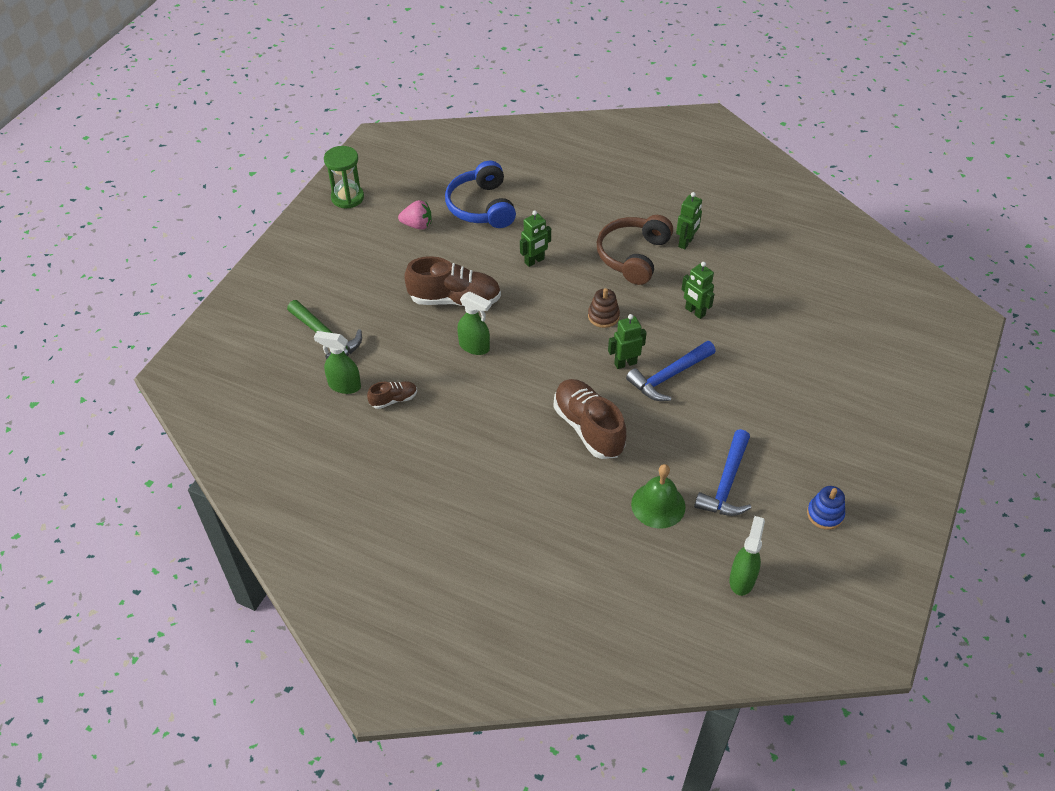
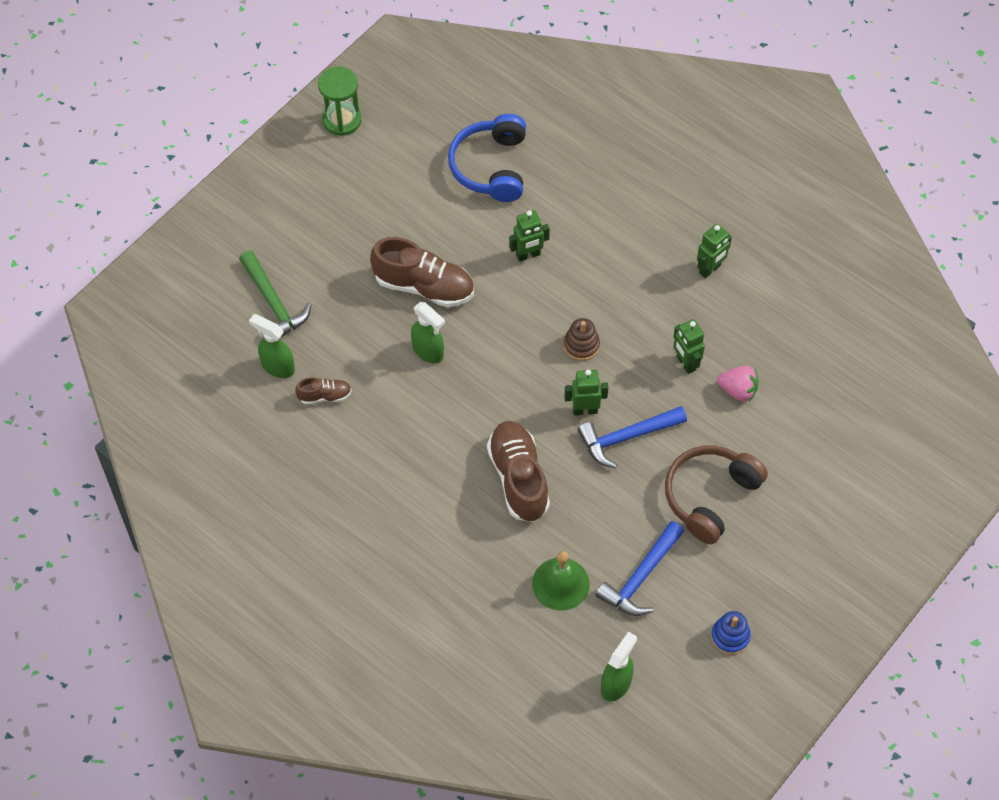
camera: 15 degrees right, 10 degrees up
(417, 225) = (410, 176): pink strawberry -> pink strawberry (738, 390)
(633, 256) = (642, 274): brown headphones -> brown headphones (710, 496)

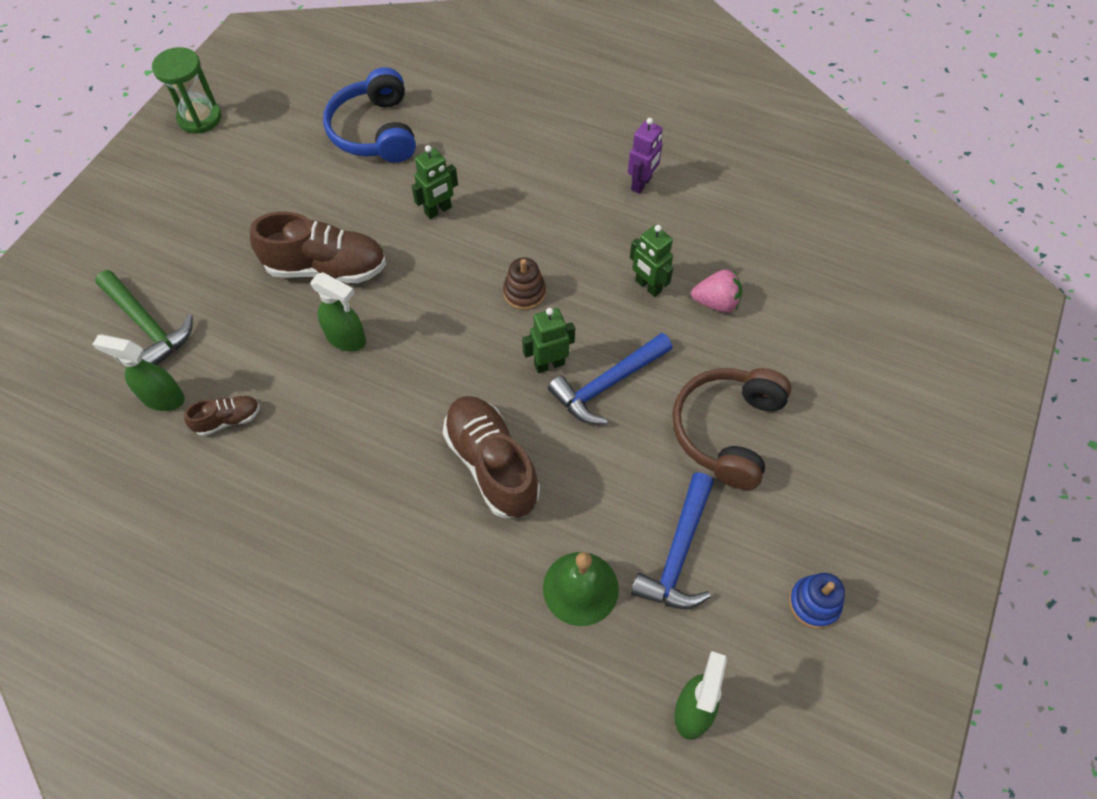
camera: 15 degrees left, 0 degrees up
(710, 269) = (641, 184): green robot -> purple robot

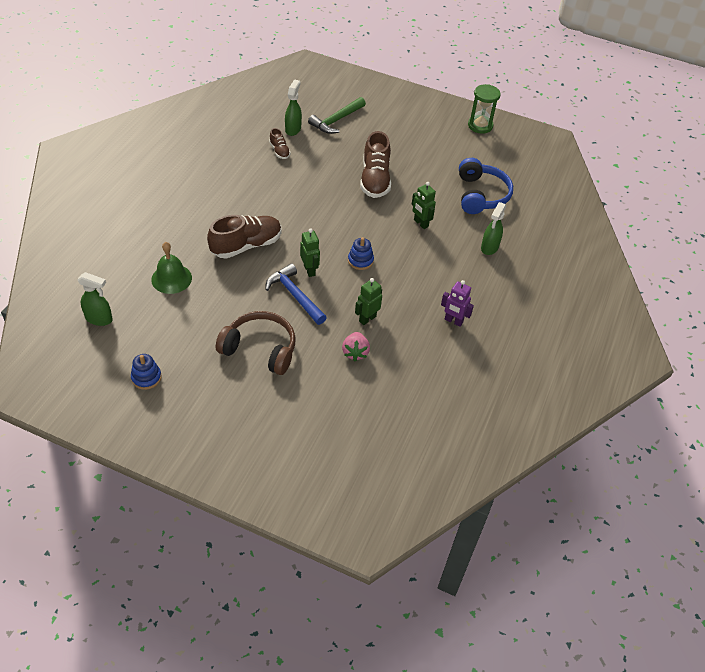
camera: 85 degrees right, 10 degrees down
(346, 339) = (327, 189): green spray bottle -> green spray bottle (489, 247)
(375, 131) = (481, 195): blue headphones -> blue headphones turned 105 degrees clockwise
(524, 293) = (360, 260): brown stacking toy -> blue stacking toy
(678, 553) = (185, 320): blue hammer -> none

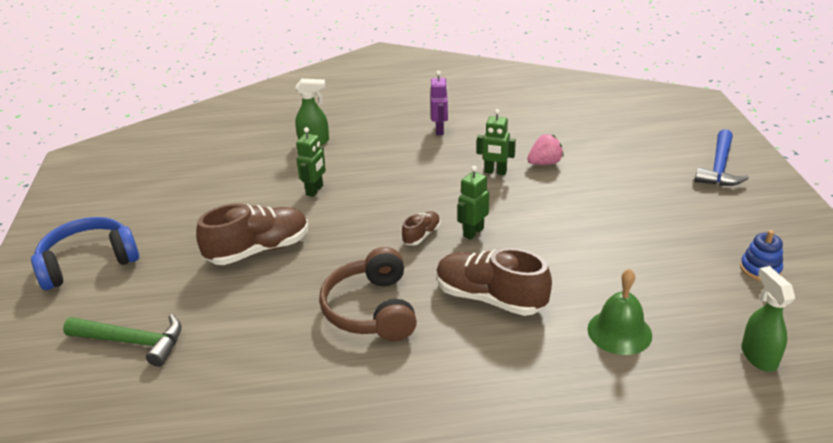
camera: 115 degrees left, 15 degrees down
(260, 349) = (618, 215): brown headphones -> brown headphones (371, 309)
(279, 151) = (260, 366): brown shoe -> brown shoe (421, 235)
(293, 129) = (188, 379): green spray bottle -> none
(294, 295) = (522, 226): blue hammer -> blue hammer (719, 168)
(360, 260) = (418, 206): blue stacking toy -> none
(480, 125) = (72, 211): green hourglass -> none
(481, 195) = (227, 170): blue headphones -> blue headphones (88, 262)

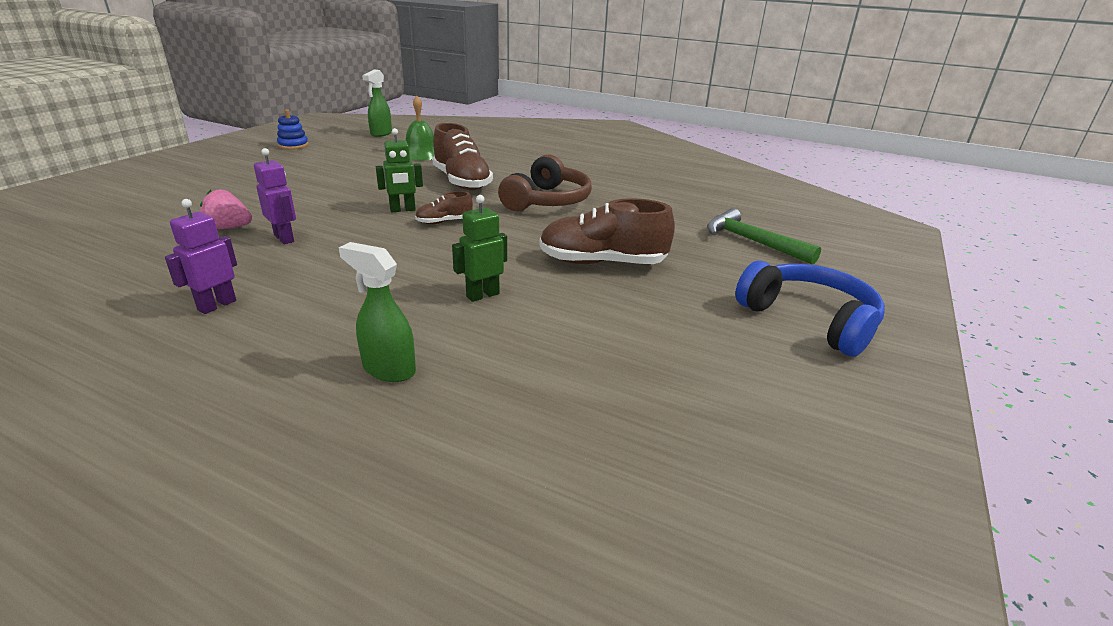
camera: 150 degrees left, 5 degrees down
(88, 262) = (809, 319): blue headphones -> blue headphones turned 135 degrees counterclockwise
(495, 172) = (284, 238): green robot -> purple robot
(719, 168) = (142, 177): blue hammer -> none

